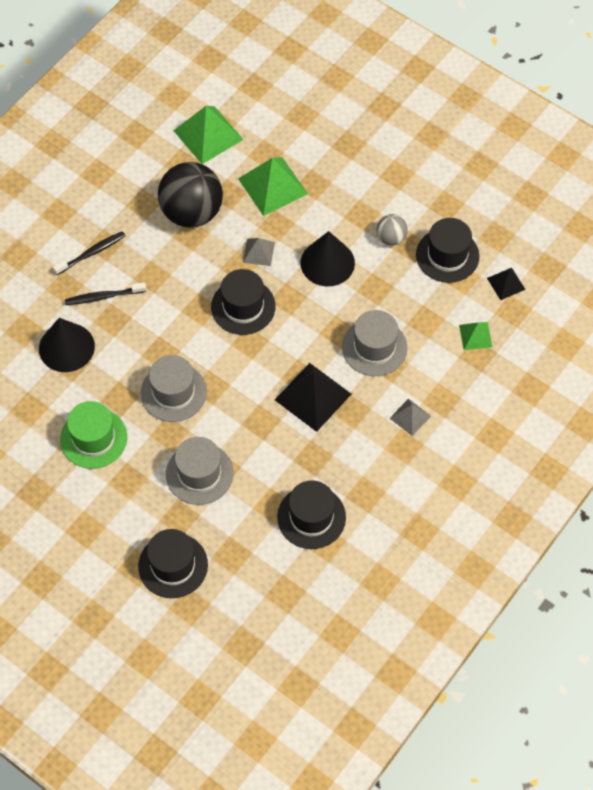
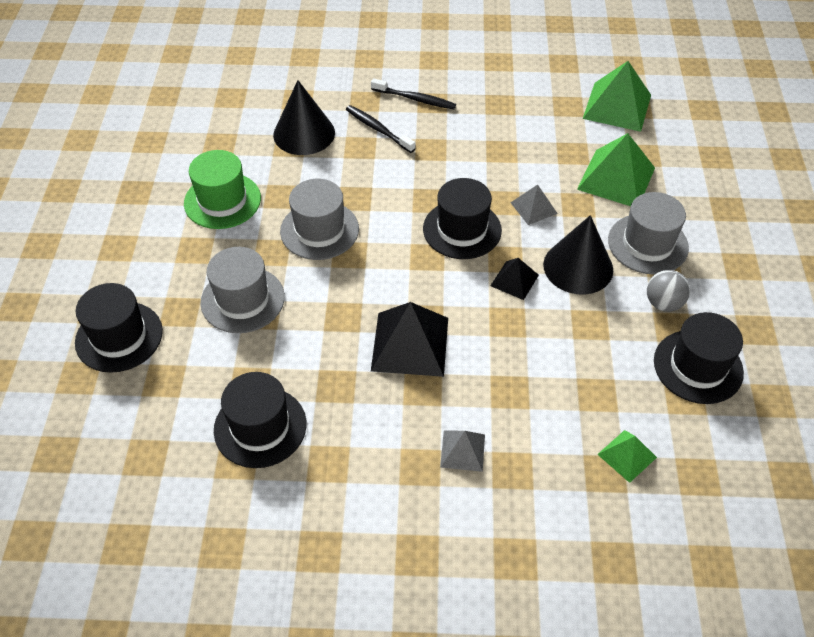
camera: 55 degrees right, 10 degrees down
(192, 212) = (525, 139): black ball -> none
(374, 347) = (519, 365): grey hat -> grey hat (647, 244)
(506, 283) = (725, 446): black pyramid -> black pyramid (514, 280)

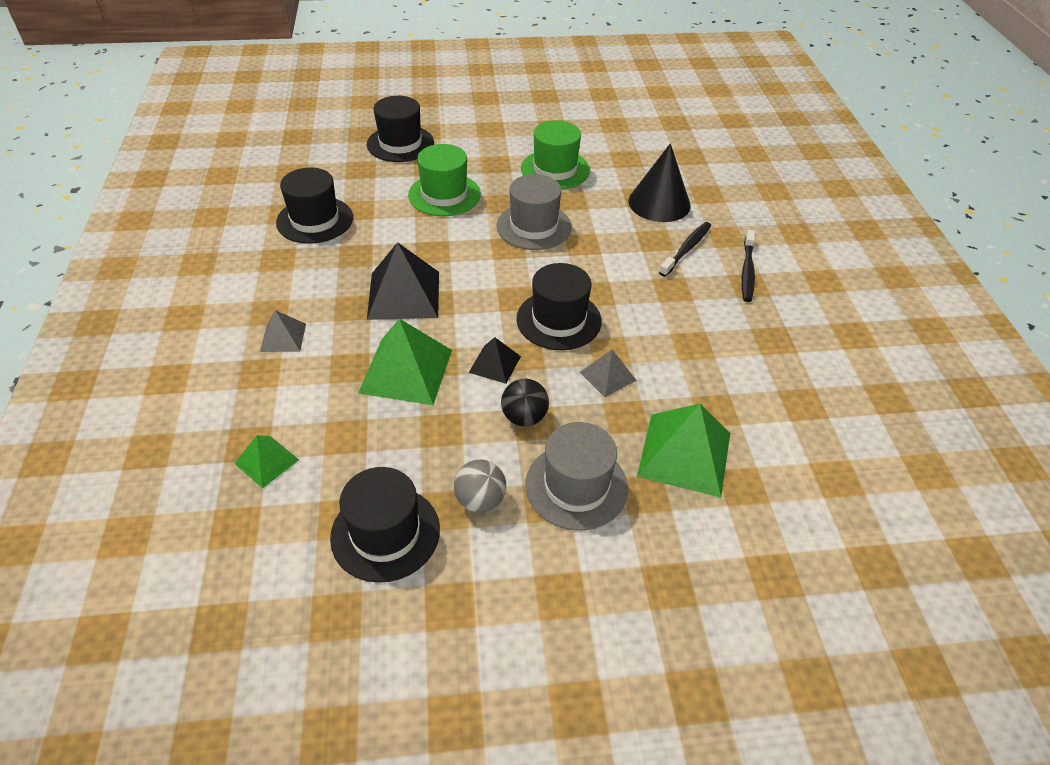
camera: 80 degrees right, 5 degrees down
(242, 299) = (444, 195): grey hat -> green hat
(578, 267) = (524, 417): black cone -> black ball
(617, 106) = (828, 455): green pyramid -> green pyramid (406, 371)

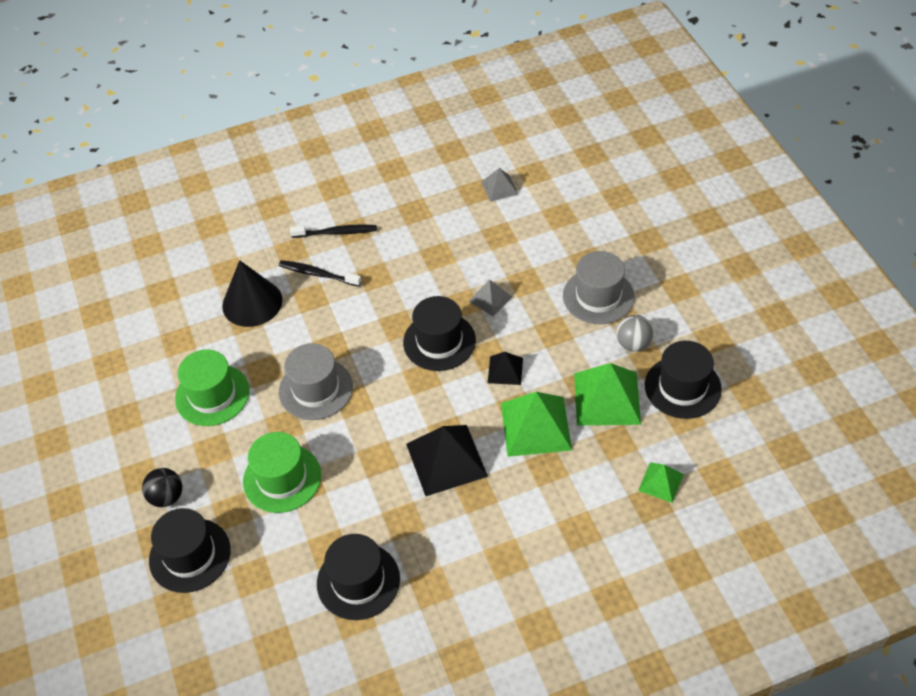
camera: 100 degrees left, 5 degrees up
(283, 337) = (533, 531): grey pyramid -> grey pyramid (499, 188)
(524, 417) = (551, 338): black ball -> black ball (167, 497)
(684, 454) = (546, 246): green pyramid -> green pyramid (607, 398)

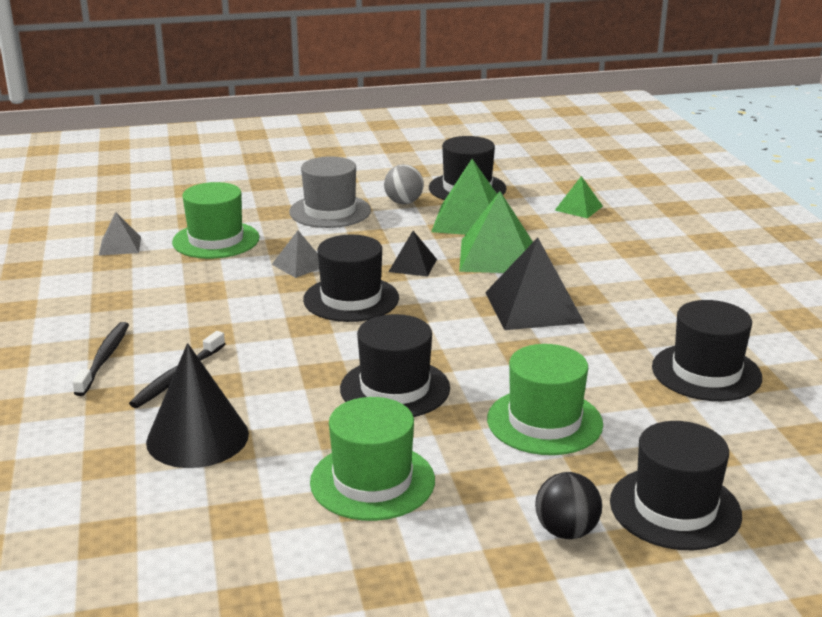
camera: 85 degrees left, 25 degrees down
(316, 389) = (395, 388): grey hat -> black hat
(522, 238) = (216, 240): none -> green hat

